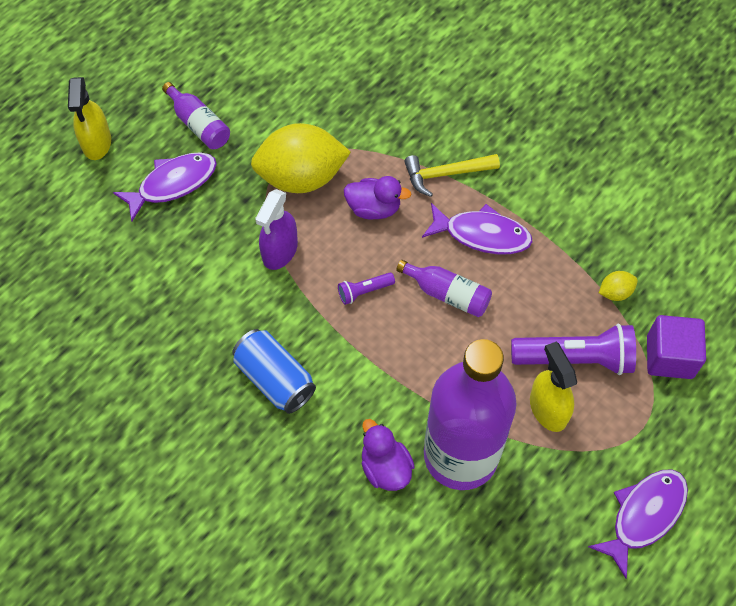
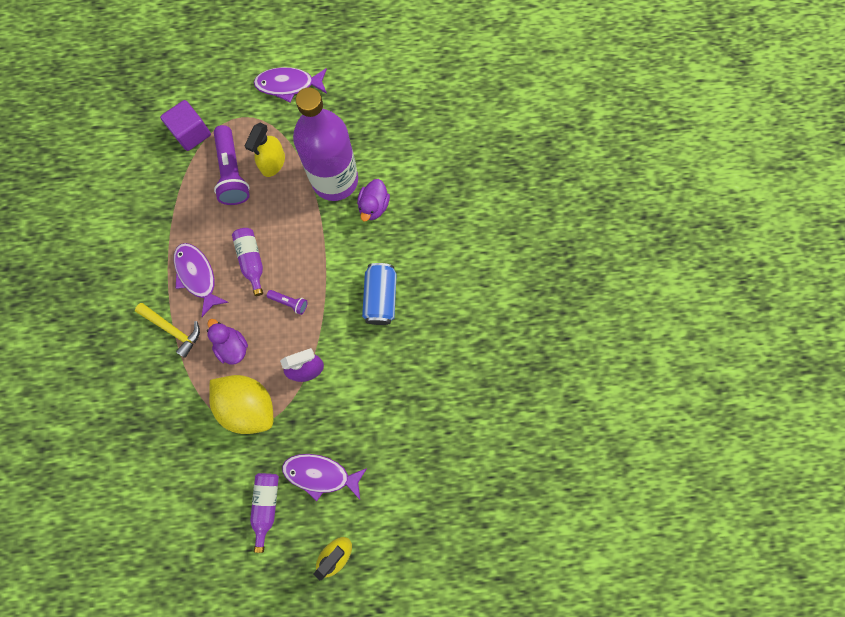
camera: 135 degrees left, 15 degrees up
(575, 358) = (232, 173): purple flashlight -> purple flashlight turned 150 degrees counterclockwise
(615, 292) = (175, 184): yellow lemon -> none

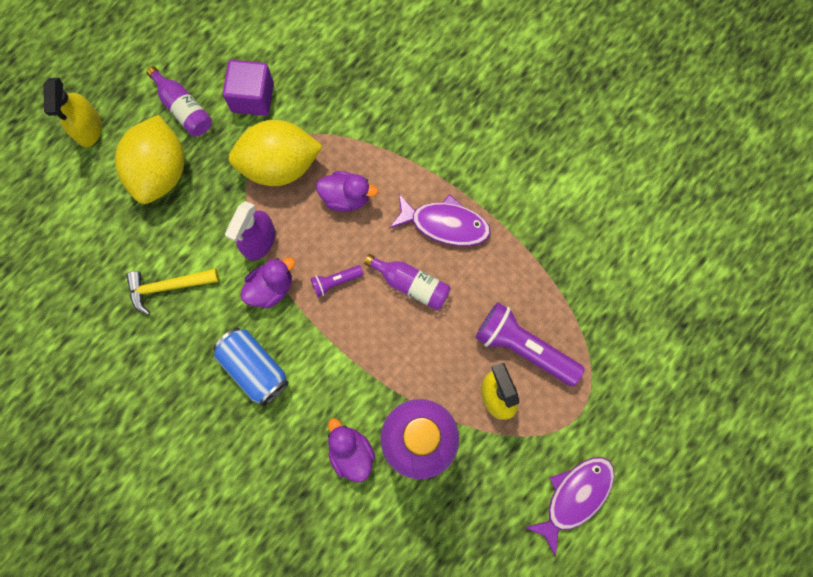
camera: 135 degrees right, 0 degrees up
(173, 329) = (413, 161): yellow hammer -> yellow hammer (168, 287)
(191, 133) = (608, 346): purple cube -> purple cube (252, 97)
(320, 474) = (160, 171): purple fish -> yellow lemon
(327, 334) = (271, 288): none -> purple duck

